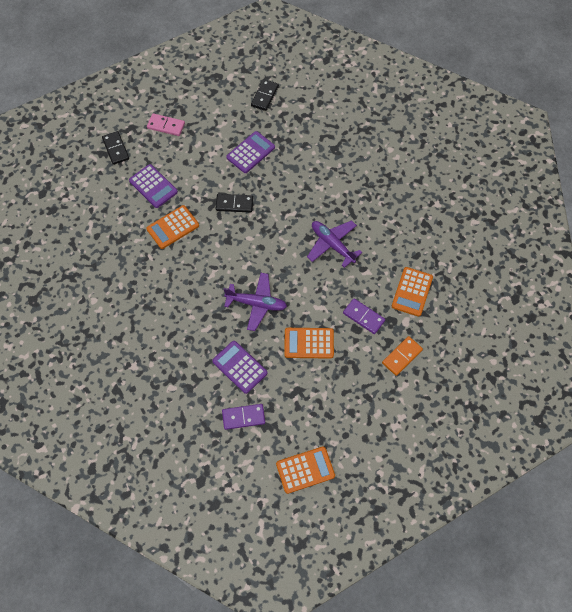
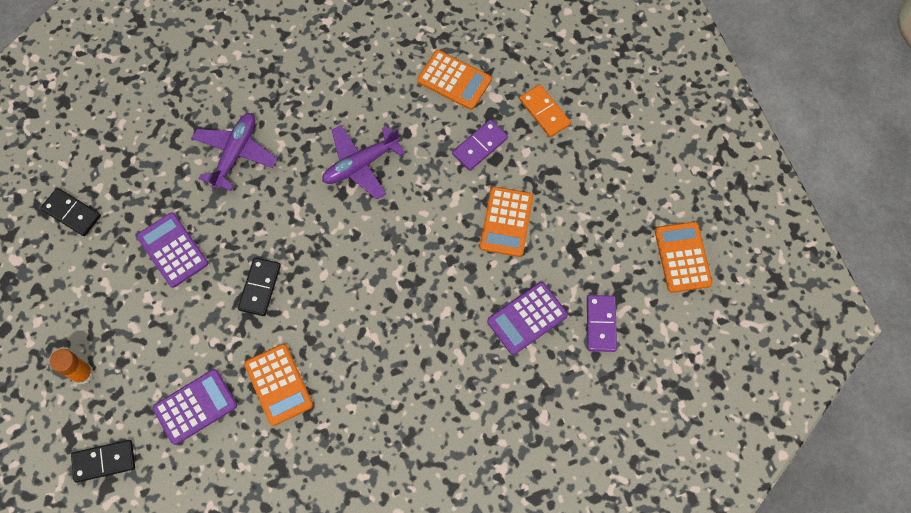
camera: 80 degrees left, 5 degrees up
(166, 126) = (82, 373): pink domino -> orange glue stick
(256, 304) = (433, 281): purple plane -> purple plane (235, 154)

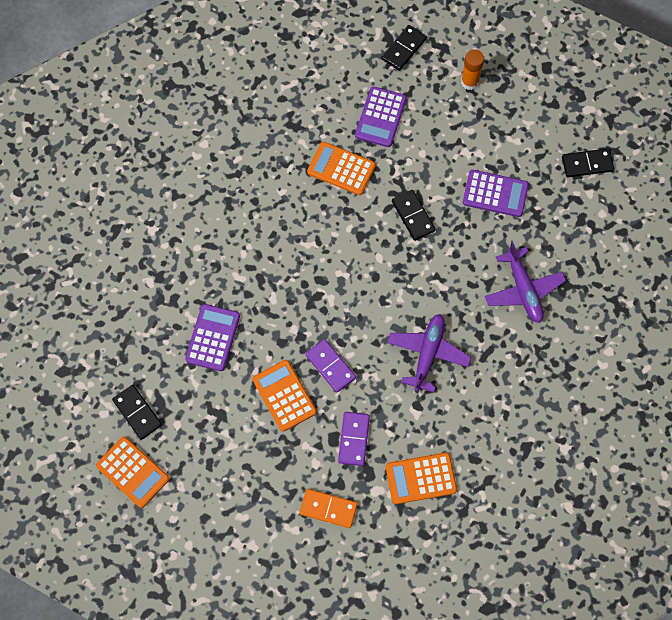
camera: 140 degrees right, 0 degrees up
(600, 324) = (157, 374): purple domino -> purple domino (330, 366)
(643, 304) = (137, 413): none -> black domino

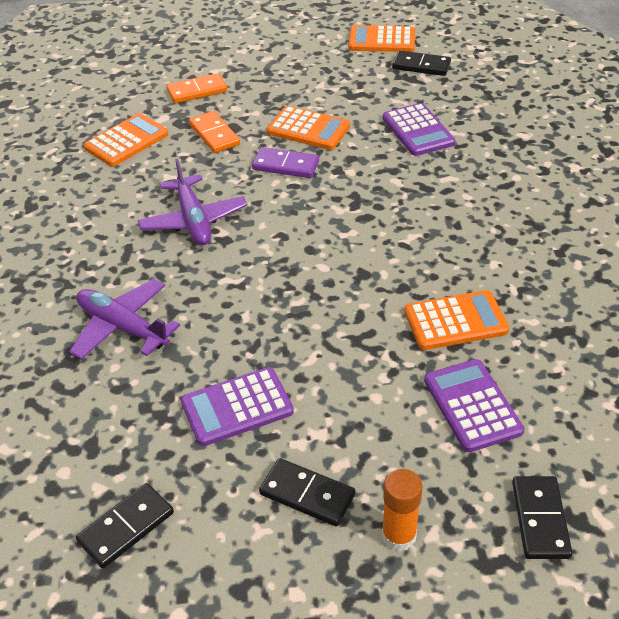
camera: 145 degrees right, 25 degrees down
(354, 439) = (214, 134): purple domino -> orange domino
(413, 216) = (321, 324): black domino -> black domino (307, 494)

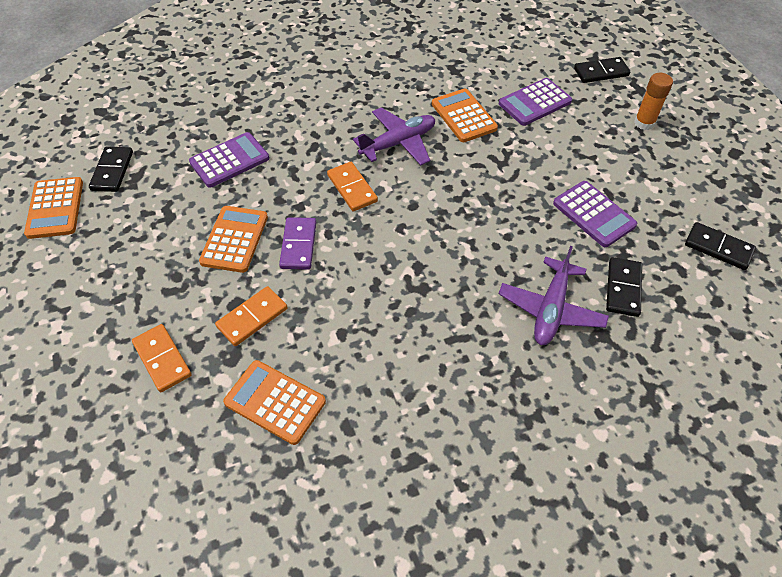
camera: 105 degrees left, 10 degrees up
(193, 220) = (397, 297): purple plane -> purple plane (398, 143)
(307, 494) = (641, 165): black domino -> black domino (623, 288)
(351, 208) = (352, 188): none -> orange domino

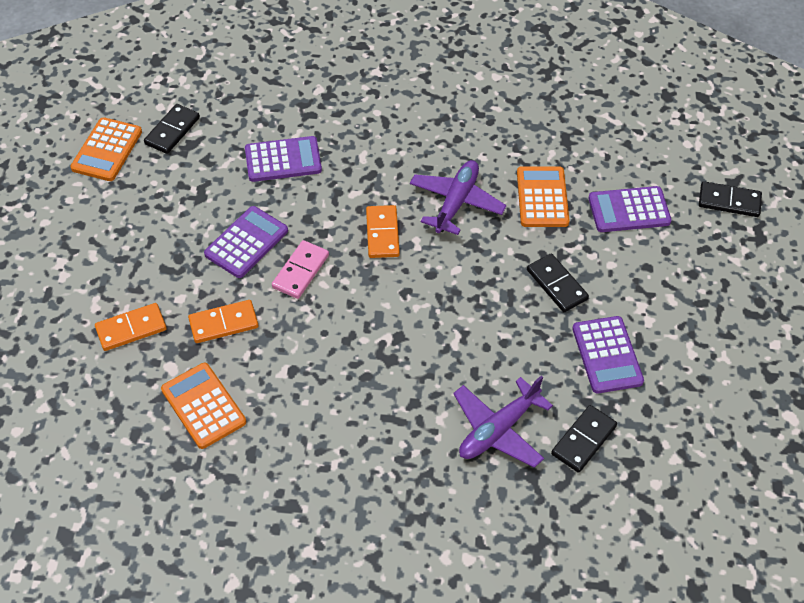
camera: 25 degrees right, 0 degrees up
(162, 359) = (131, 329): orange domino -> orange domino turned 75 degrees clockwise
(234, 239) = (246, 243): orange calculator -> purple calculator
(298, 245) = (301, 271): purple domino -> pink domino
(398, 143) = (456, 202): purple plane -> purple plane turned 60 degrees counterclockwise
(644, 123) = (735, 278): orange glue stick -> none
(718, 248) = (713, 442): black domino -> black domino (557, 284)

